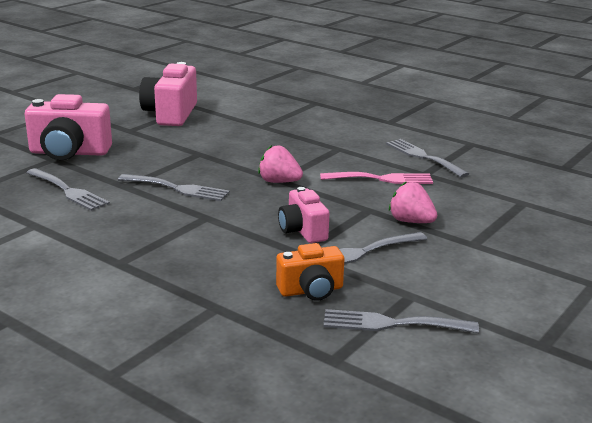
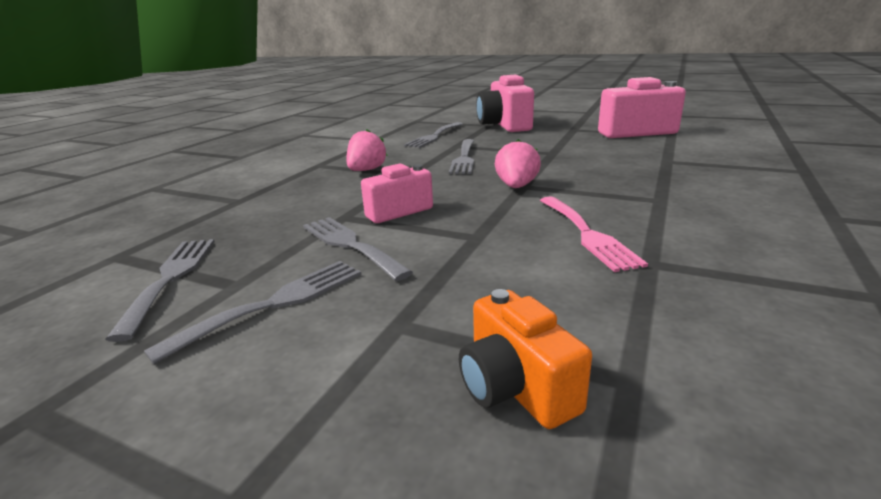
camera: 80 degrees right, 0 degrees up
(311, 290) = (260, 230): orange camera -> orange camera (516, 388)
(411, 221) = (455, 266): pink strawberry -> pink strawberry (366, 170)
(423, 157) = (722, 255): grey fork -> grey fork (275, 303)

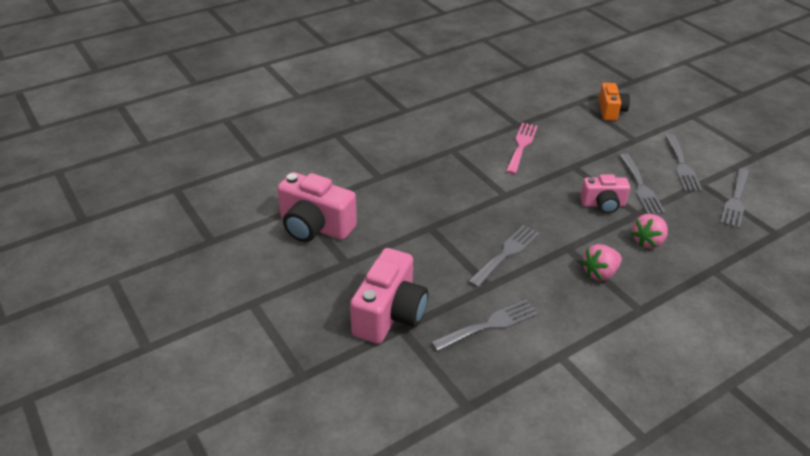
camera: 150 degrees left, 15 degrees up
(275, 303) = (682, 166): grey fork -> grey fork turned 75 degrees counterclockwise
(516, 186) = (510, 196): pink strawberry -> pink strawberry (647, 241)

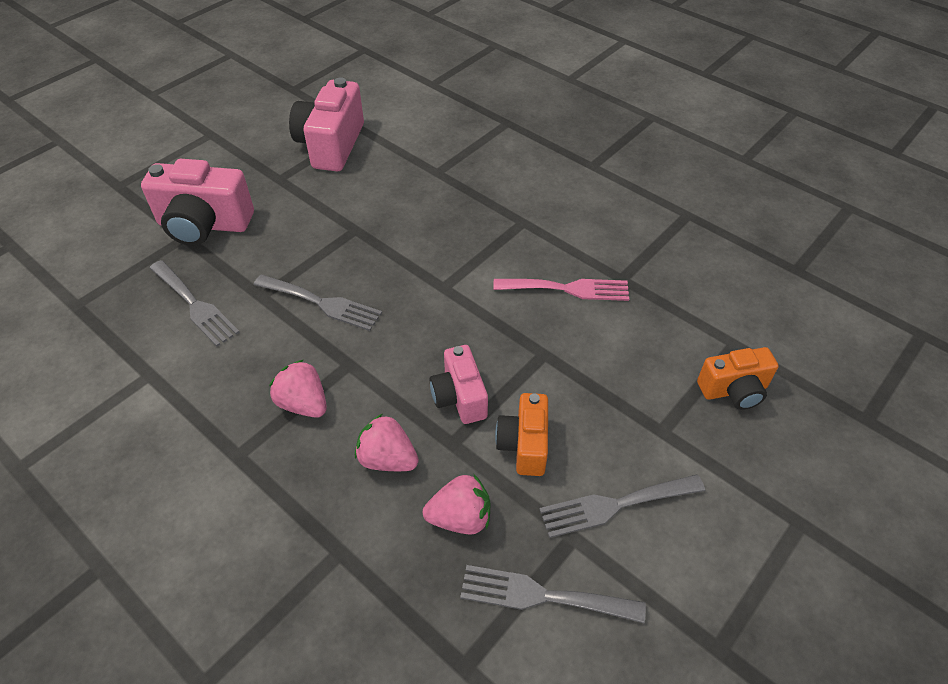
camera: 75 degrees right, 10 degrees up
(641, 187) = (524, 445): grey fork -> orange camera
(689, 219) = (460, 518): none -> pink strawberry

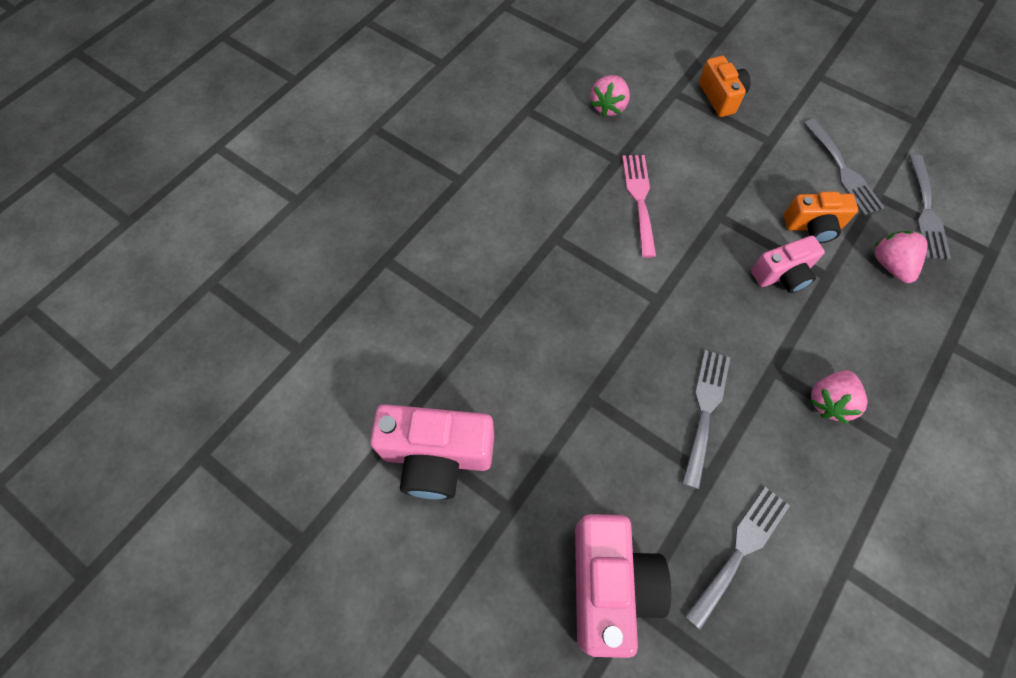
camera: 95 degrees left, 15 degrees up
(387, 459) = (859, 322): pink strawberry -> pink strawberry (608, 107)

